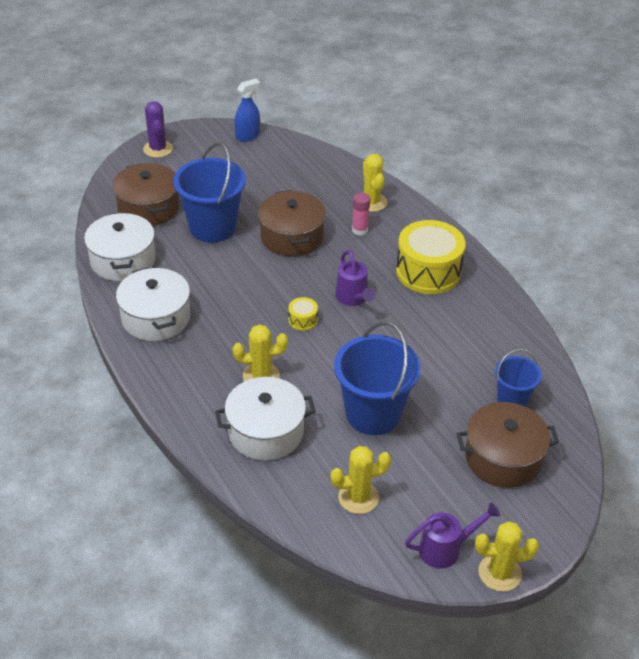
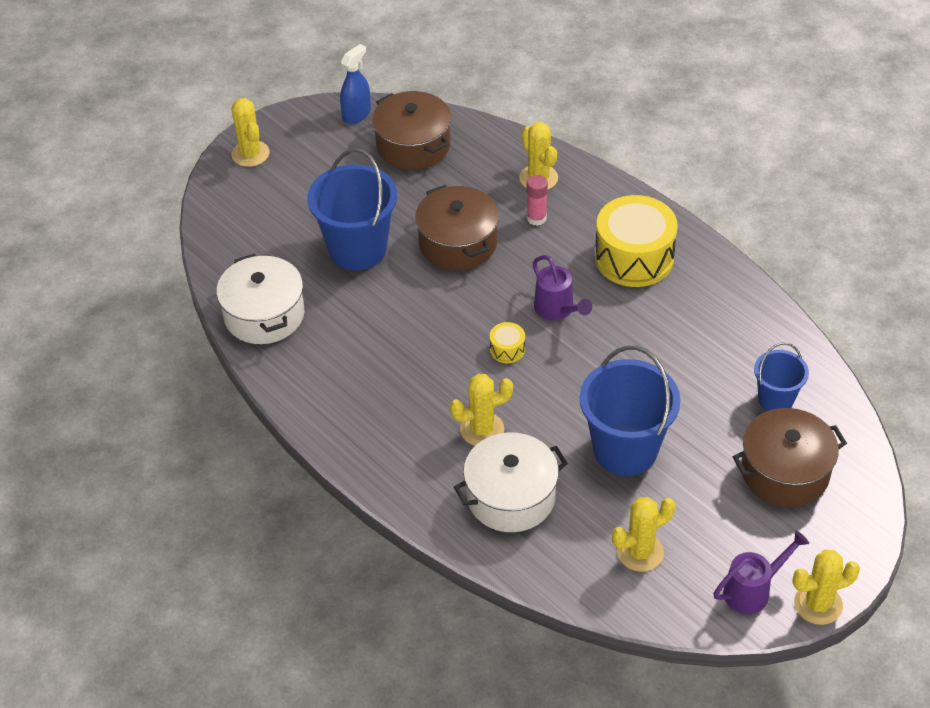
camera: 10 degrees left, 5 degrees up
(148, 208) = (269, 238): brown pot -> brown pot (413, 145)
(156, 318) = (332, 381): white pot -> none
(158, 149) = (250, 154): purple cactus -> yellow cactus

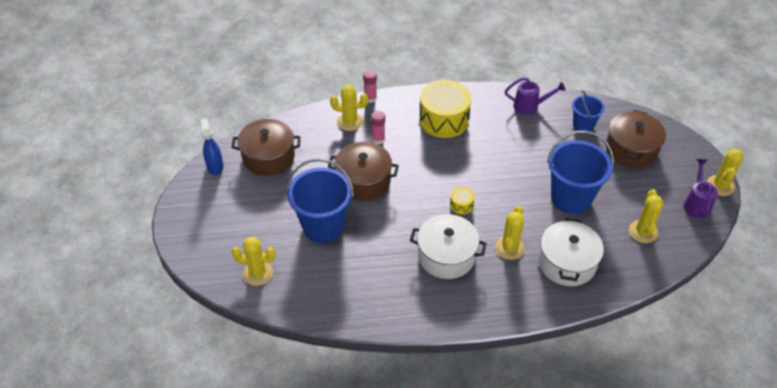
camera: 55 degrees left, 0 degrees up
(250, 154) = (190, 233): yellow cactus -> yellow cactus (258, 273)
(264, 315) = (331, 300): white pot -> white pot (446, 256)
(557, 310) = (452, 169): purple watering can -> purple watering can (530, 106)
(597, 172) = (370, 98): none -> pink glue stick

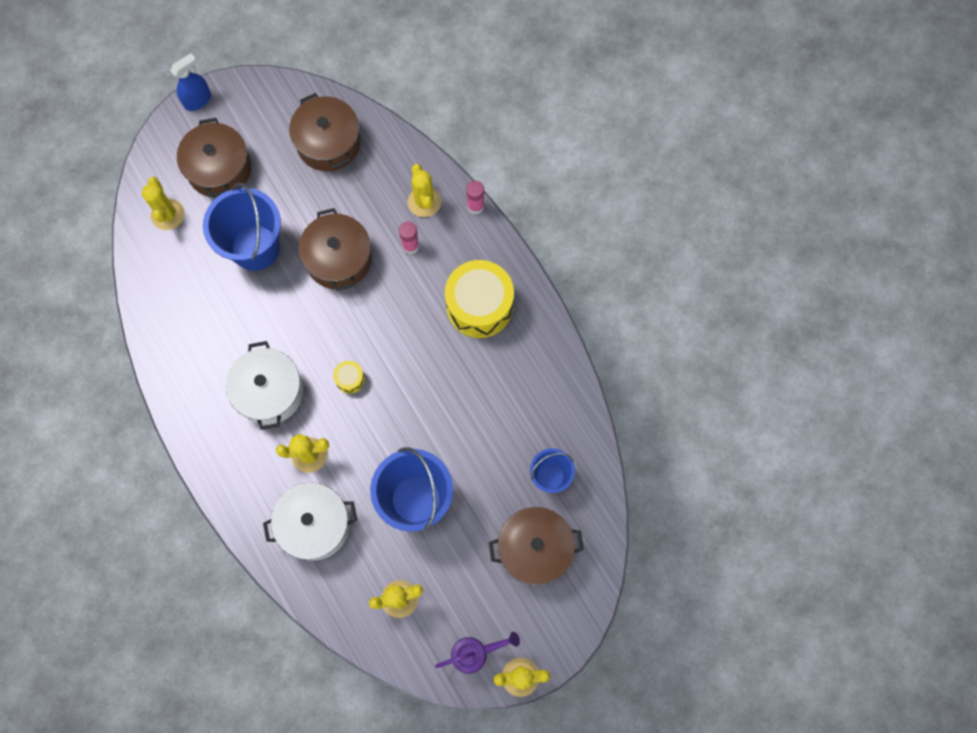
camera: 65 degrees right, 25 degrees up
(215, 167) = (289, 97): blue spray bottle -> blue spray bottle (198, 100)
(242, 227) = (219, 169): none -> brown pot
(530, 106) = (554, 399): purple watering can -> none

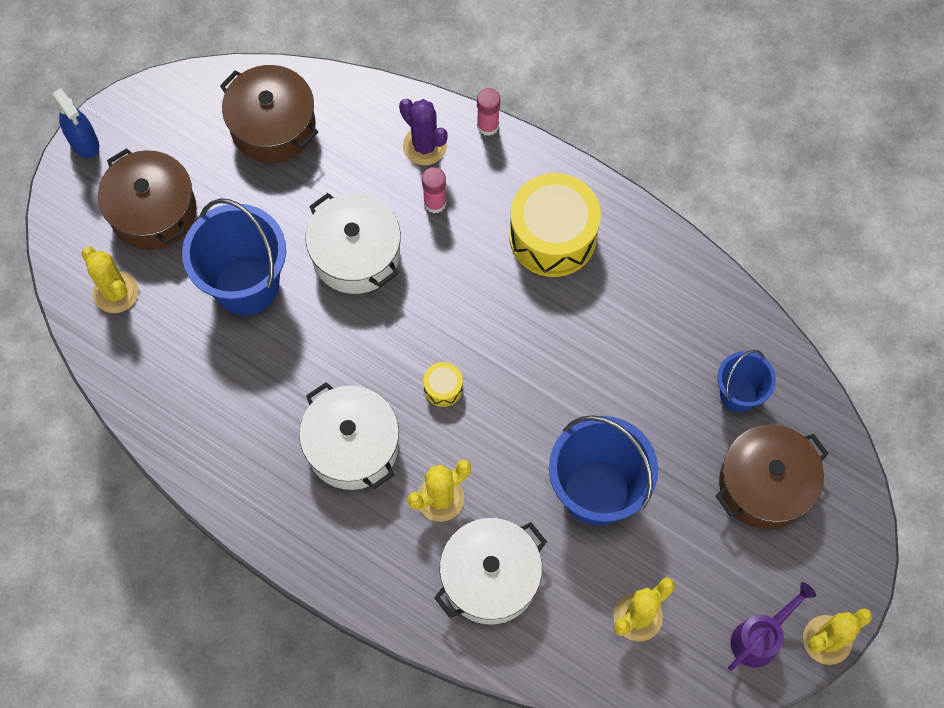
camera: 25 degrees left, 5 degrees down
(198, 100) = (84, 142): blue spray bottle -> blue spray bottle turned 120 degrees clockwise
(339, 259) = (356, 254): brown pot -> white pot
(424, 202) = (424, 146): yellow cactus -> purple cactus

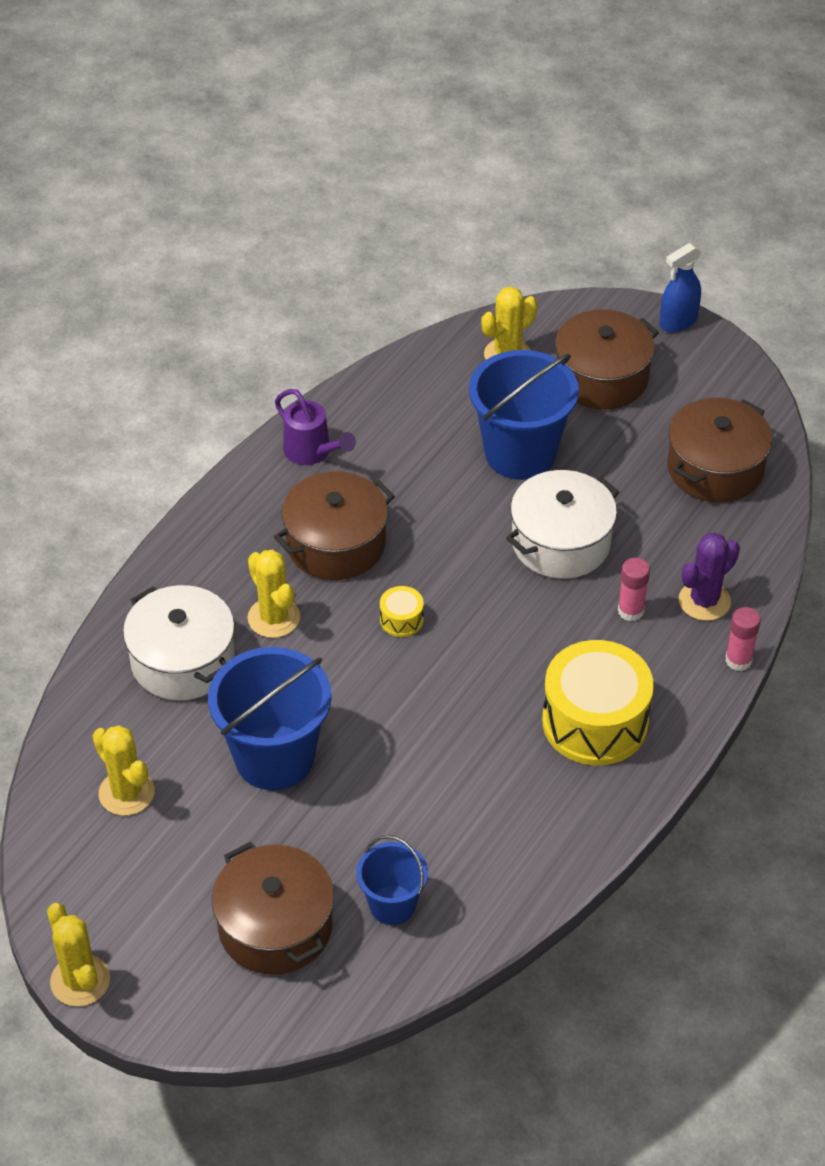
camera: 90 degrees right, 20 degrees down
(352, 446) = (335, 544): white pot -> brown pot
(759, 638) = (90, 911): purple watering can -> purple watering can (312, 452)

